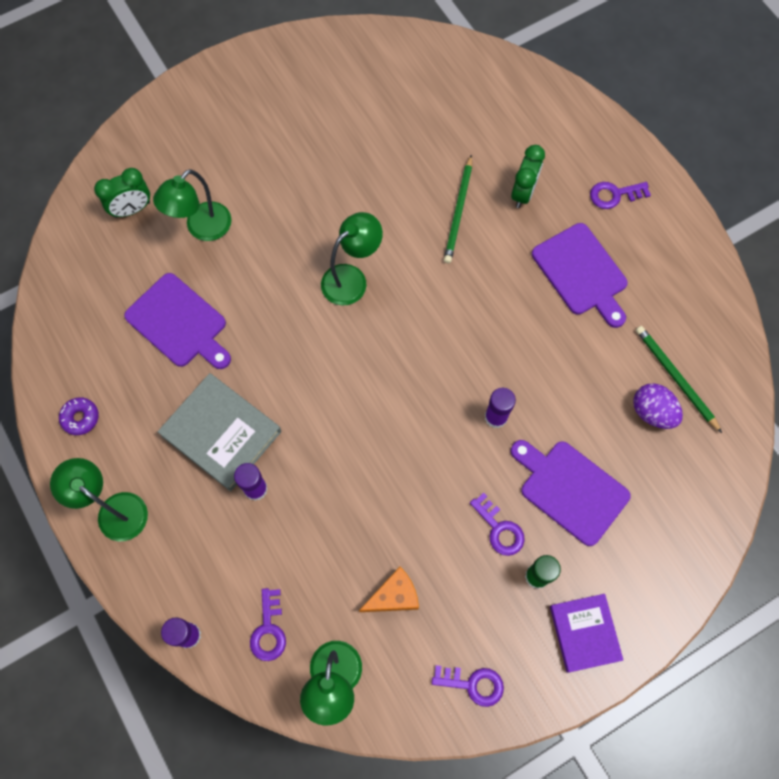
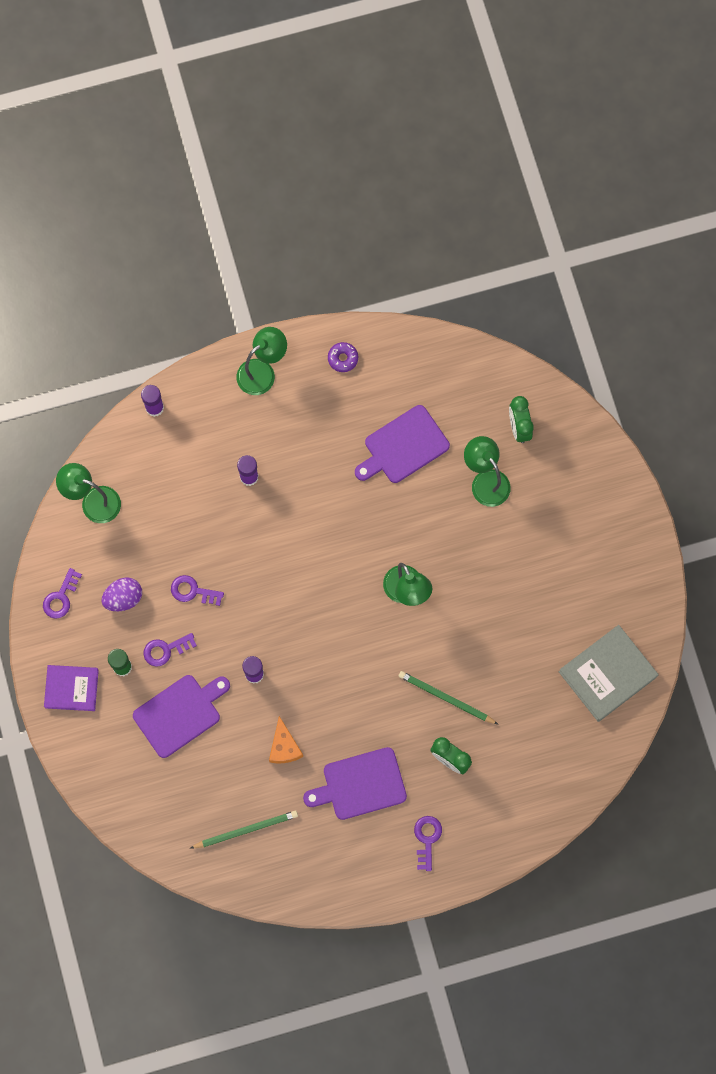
camera: 105 degrees right, 5 degrees up
(221, 433) = (300, 460): grey book -> grey book (607, 674)
(268, 630) = (141, 464): purple key -> purple key (192, 591)
(394, 596) = (139, 558): orange cheese -> orange cheese (284, 747)
(652, 412) = (223, 800): purple egg -> purple egg (123, 598)

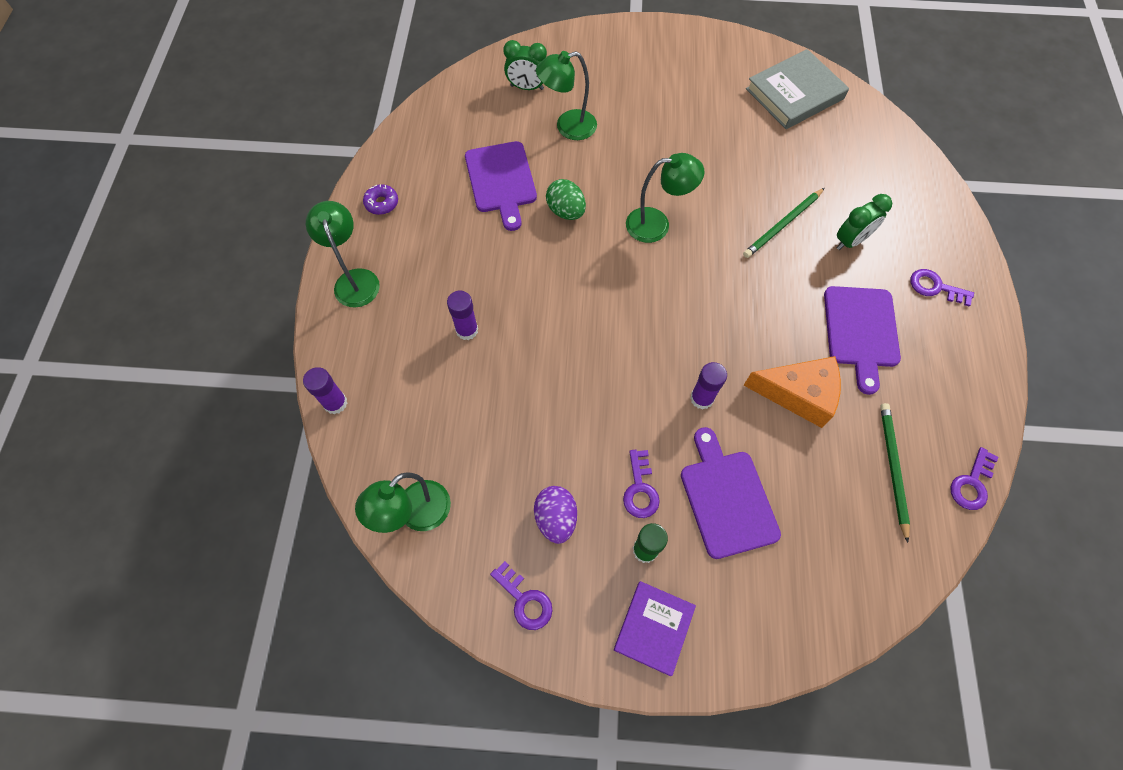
camera: 70 degrees left, 10 degrees down
(192, 591) = (577, 433): purple key -> purple key (971, 484)
(284, 747) = (798, 394): orange cheese -> orange cheese, size x1.53
(391, 512) = (566, 211): none -> green egg
(607, 674) = (794, 94): grey book -> grey book turned 75 degrees clockwise

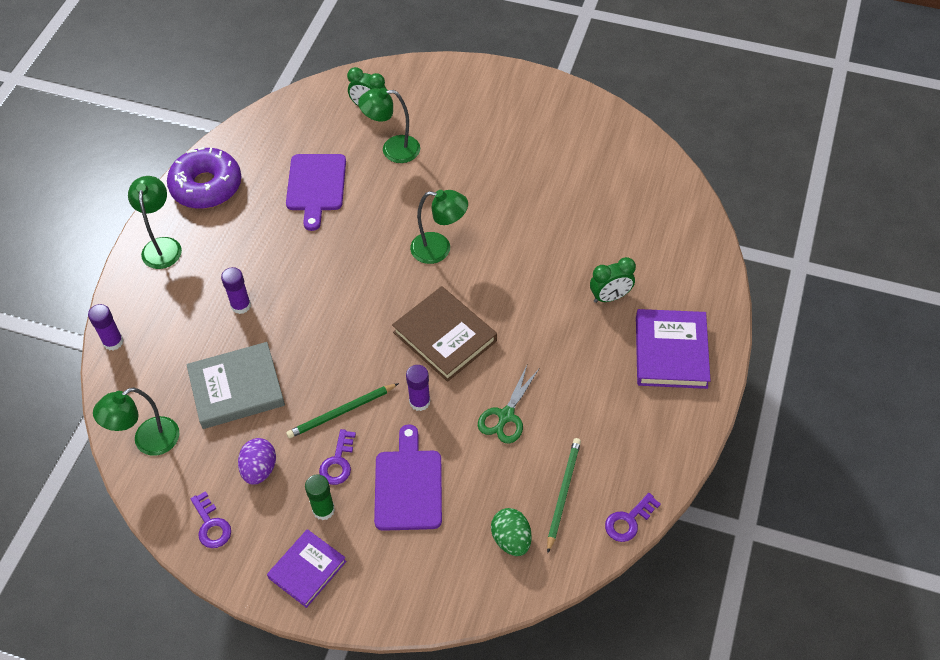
camera: 15 degrees right, 10 degrees down
(382, 203) = (206, 186): purple donut -> purple donut, size x2.35
(566, 211) = (363, 223): green egg -> green egg (511, 539)
(700, 319) = (444, 337): none -> brown book
(782, 225) = (553, 271): green pencil -> green pencil (341, 412)
(794, 94) = (615, 156): grey book -> grey book (236, 388)
(798, 394) = (506, 416): orange cheese -> green scissors
(861, 331) = (585, 375): purple cutting board -> none
(935, 287) = (671, 352): purple key -> purple book

